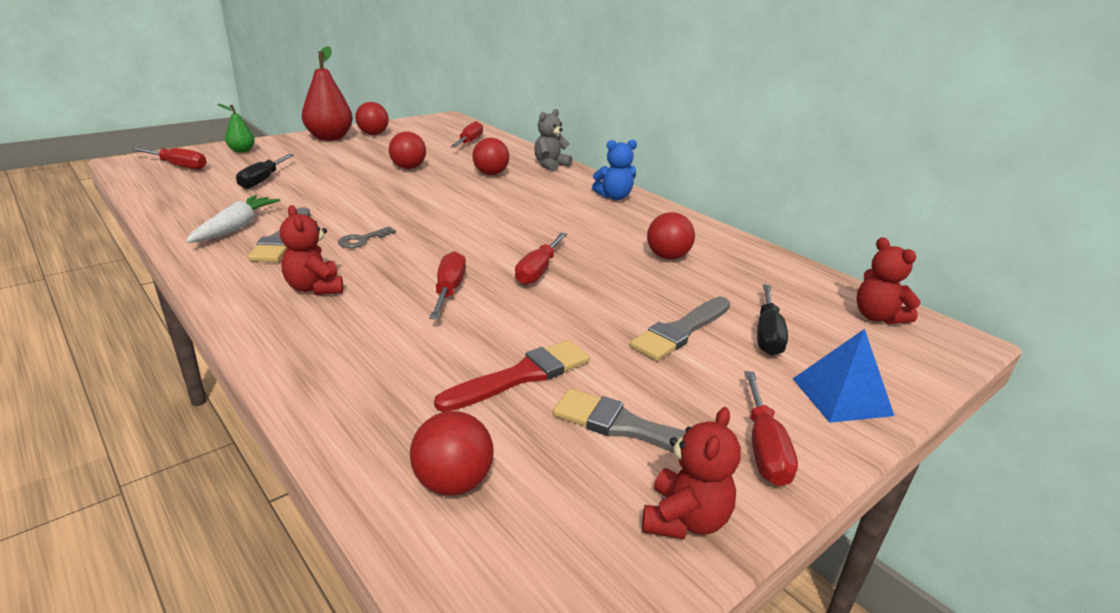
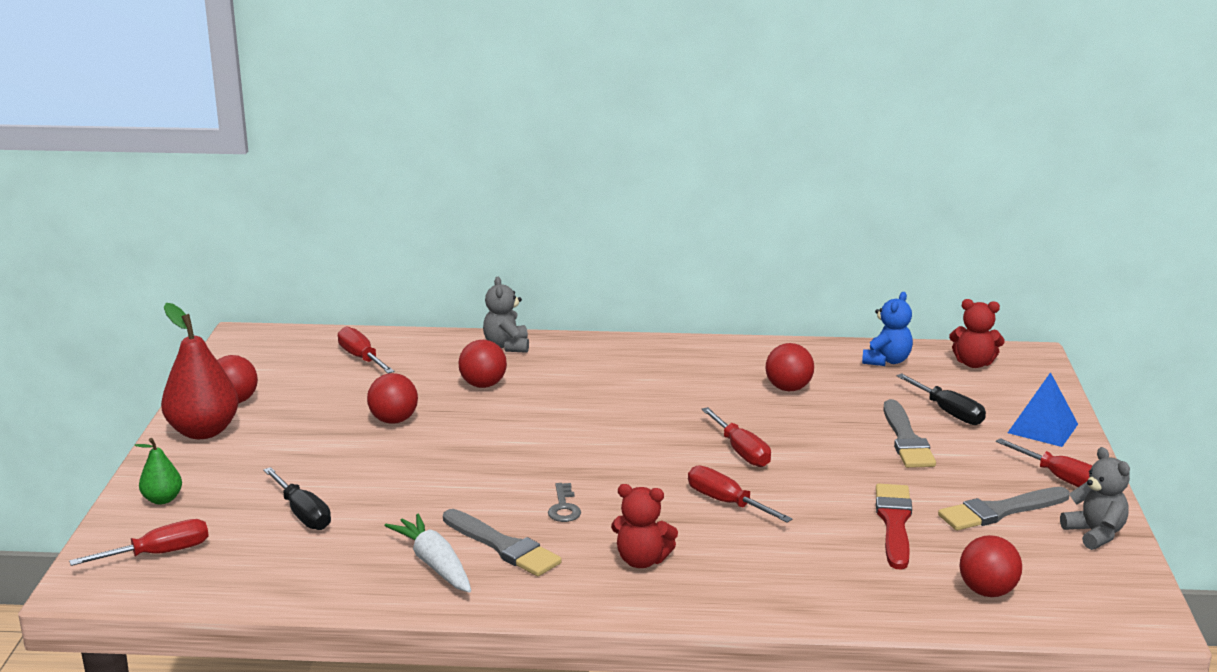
camera: 45 degrees left, 5 degrees down
(614, 197) = (635, 353): blue teddy bear -> blue teddy bear (886, 361)
(684, 519) = (1095, 534): red teddy bear -> grey teddy bear

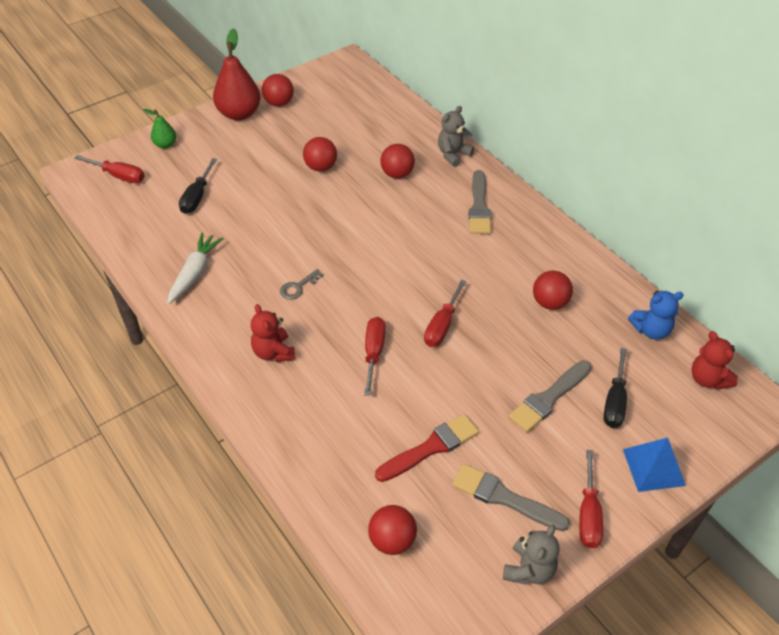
camera: 50 degrees right, 25 degrees up
(361, 358) = (373, 113): red screwdriver -> none
(503, 546) = (235, 287): grey brush -> grey brush (479, 206)

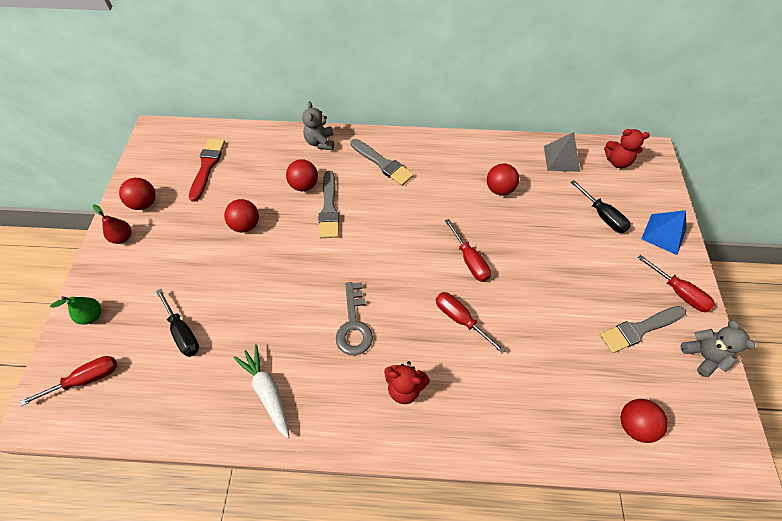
camera: 50 degrees left, 10 degrees up
(239, 113) = (122, 237): red pear -> red pear, size x0.52
(298, 287) = (354, 325): grey key -> grey key, size x1.68
(430, 448) = (570, 343): red brush -> red brush (207, 166)
(549, 398) = (576, 246): grey brush -> grey brush (329, 208)
(651, 330) = (561, 158): blue teddy bear -> grey pyramid

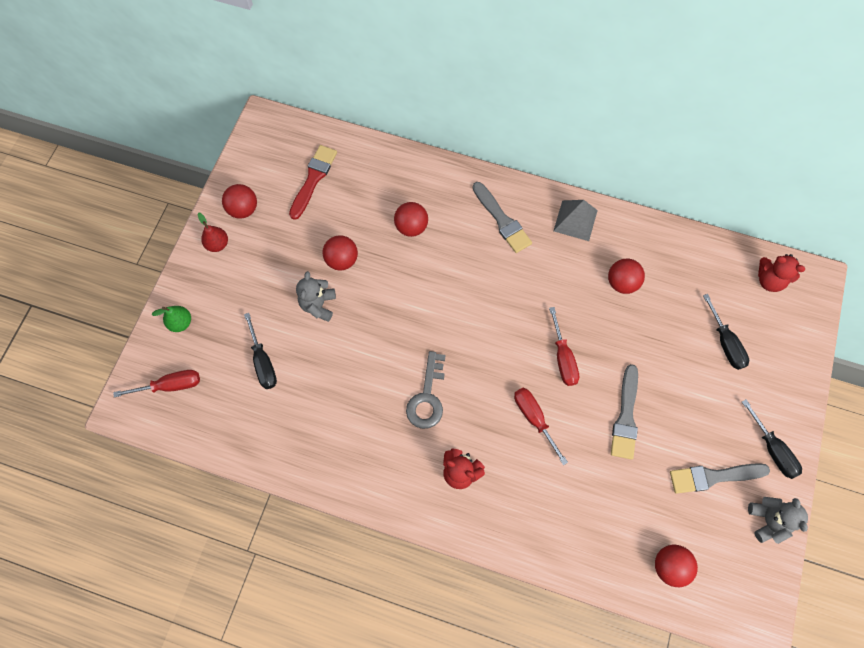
camera: 15 degrees right, 10 degrees up
(267, 391) = (332, 441): white carrot -> none
(320, 142) = (440, 177): grey teddy bear -> grey teddy bear (318, 305)
(329, 208) = (431, 261): grey brush -> grey brush (625, 416)
(561, 158) = (706, 261): grey pyramid -> grey pyramid (575, 220)
(664, 234) = (785, 381): blue pyramid -> none
(678, 292) = (772, 449): red screwdriver -> black screwdriver

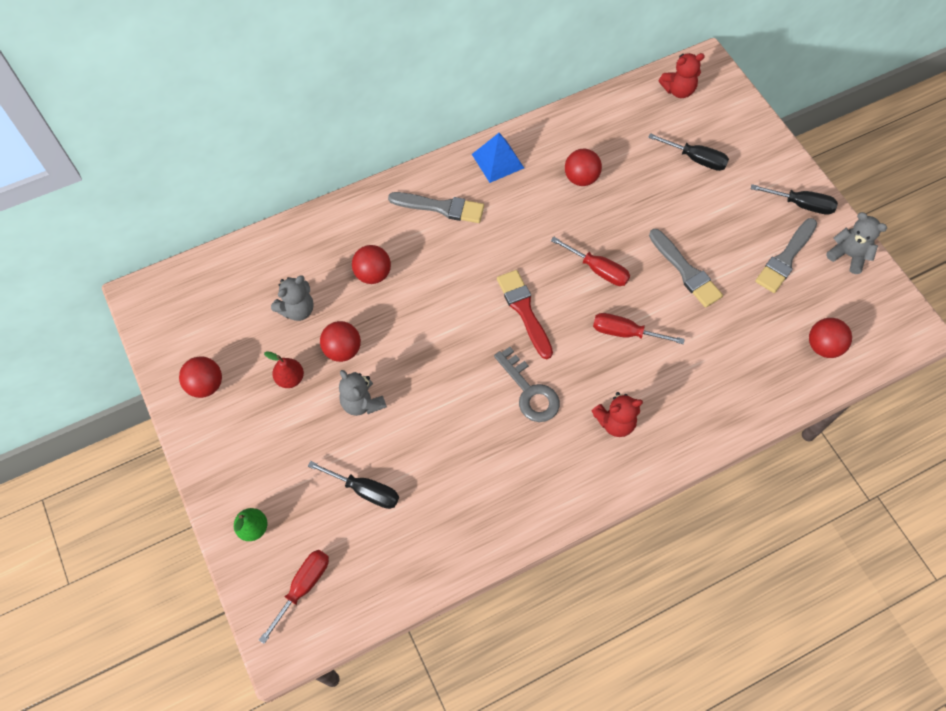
camera: 45 degrees left, 5 degrees down
(217, 244) = (214, 434): red pear -> red pear (290, 378)
(313, 179) = (243, 307): red brush -> red brush (524, 311)
(342, 209) = (297, 309): none -> grey teddy bear
(575, 220) = (498, 161): grey pyramid -> blue pyramid

